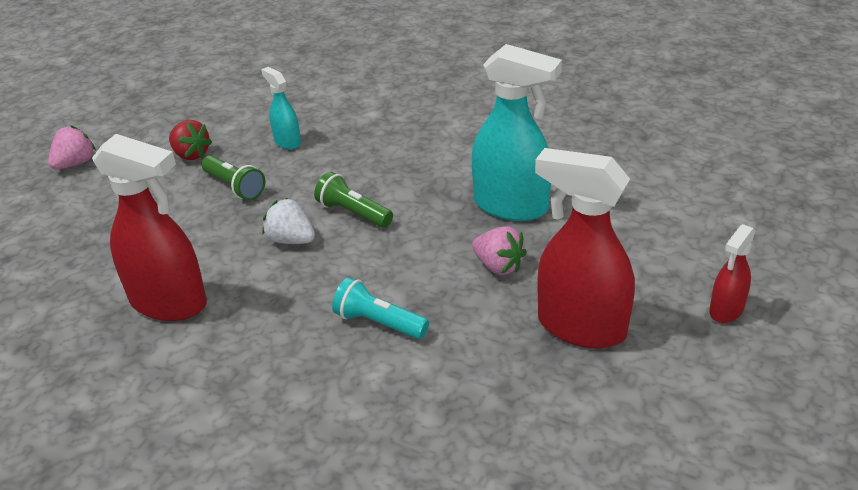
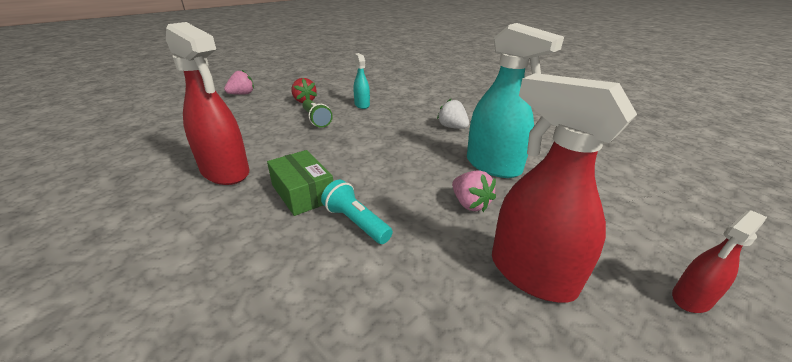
camera: 15 degrees right, 5 degrees down
(291, 240) = (329, 154): white strawberry -> white strawberry (452, 127)
(292, 304) = (302, 193): none -> green box
(353, 213) = (379, 147): green flashlight -> none

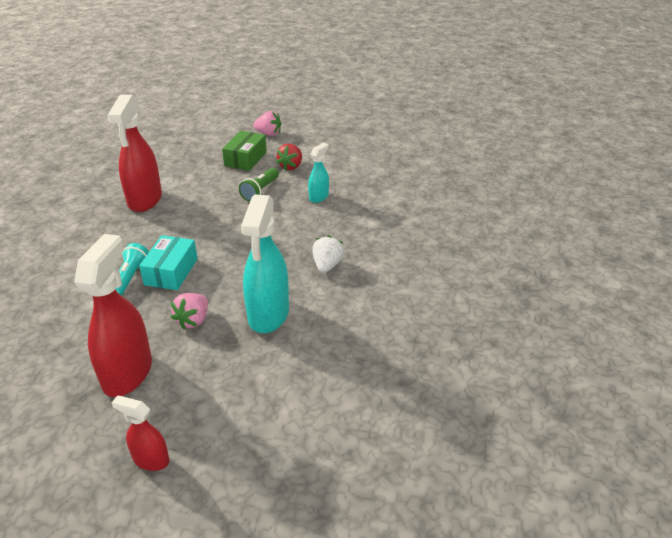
camera: 55 degrees right, 5 degrees up
(302, 193) = (146, 241): green box -> green box (245, 159)
(376, 193) = (171, 272): none -> turquoise box

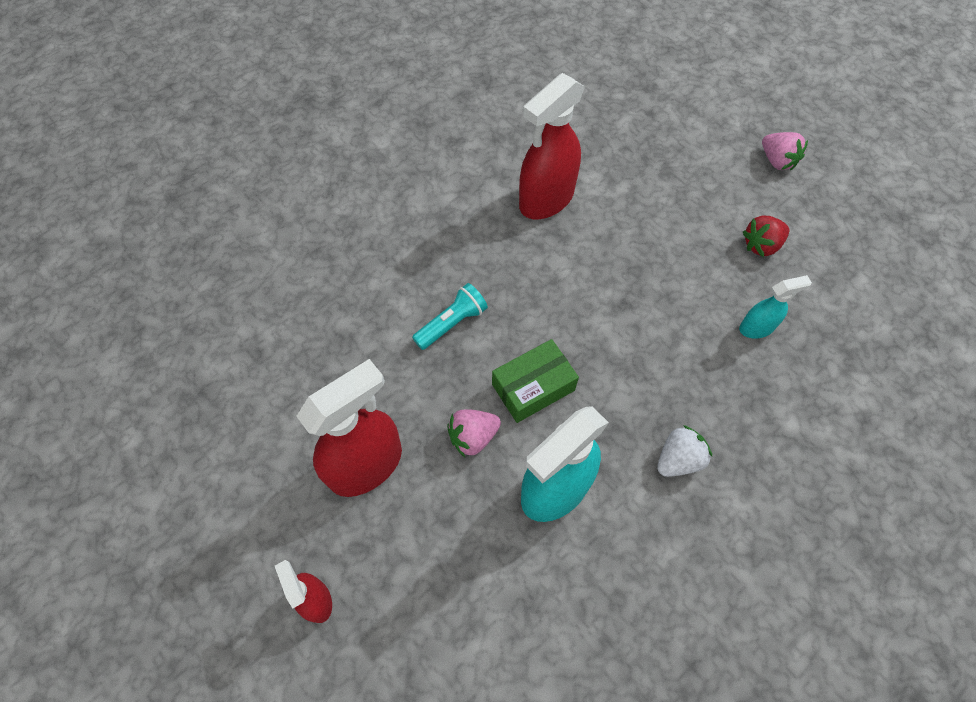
camera: 40 degrees right, 25 degrees up
(171, 272) = (499, 342): turquoise box -> none
(245, 159) = (712, 194): green box -> green box (533, 387)
(260, 191) = (689, 268): green flashlight -> none

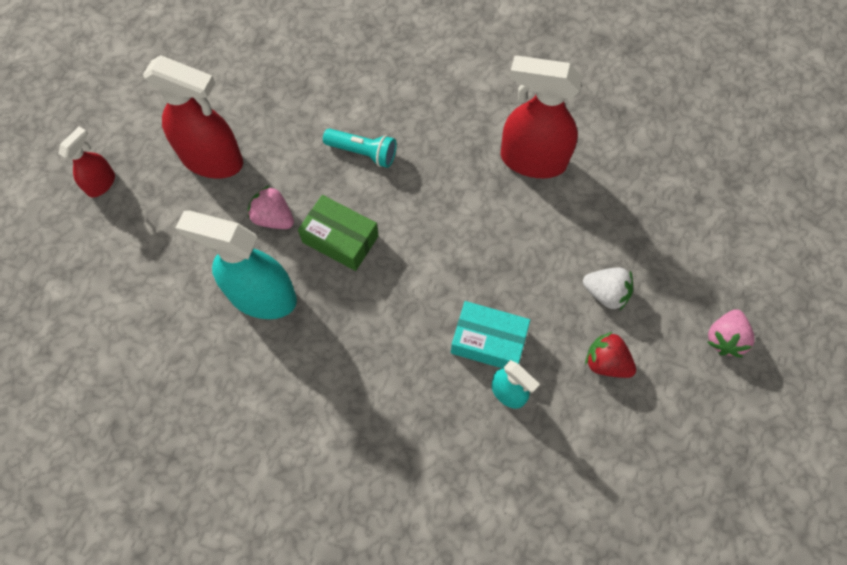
camera: 60 degrees right, 5 degrees up
(678, 459) = (338, 378): white strawberry -> white strawberry (606, 293)
(701, 318) = (488, 341): none -> turquoise box

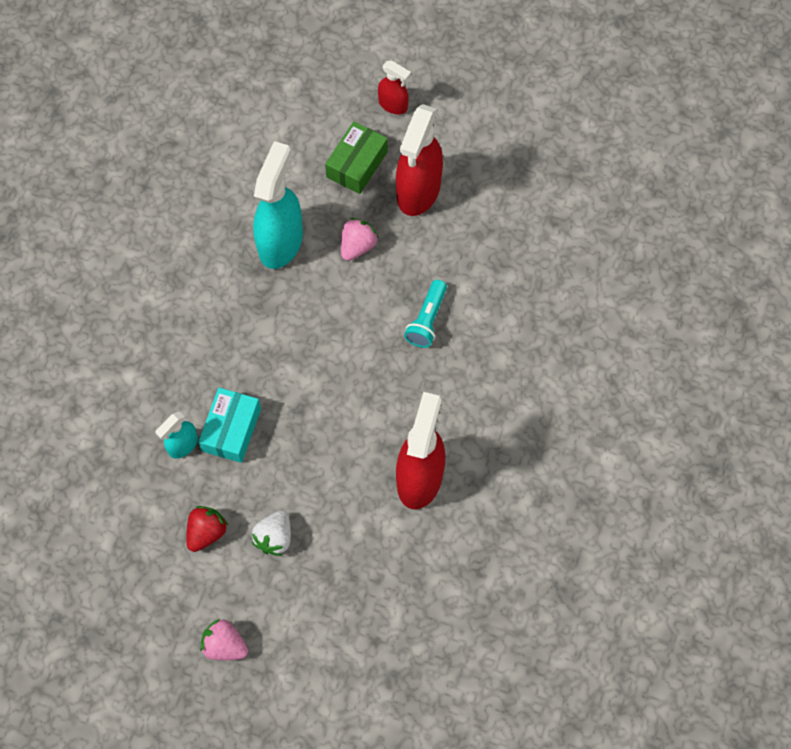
camera: 90 degrees right, 0 degrees up
(340, 239) = (335, 303): green box -> green box (357, 164)

